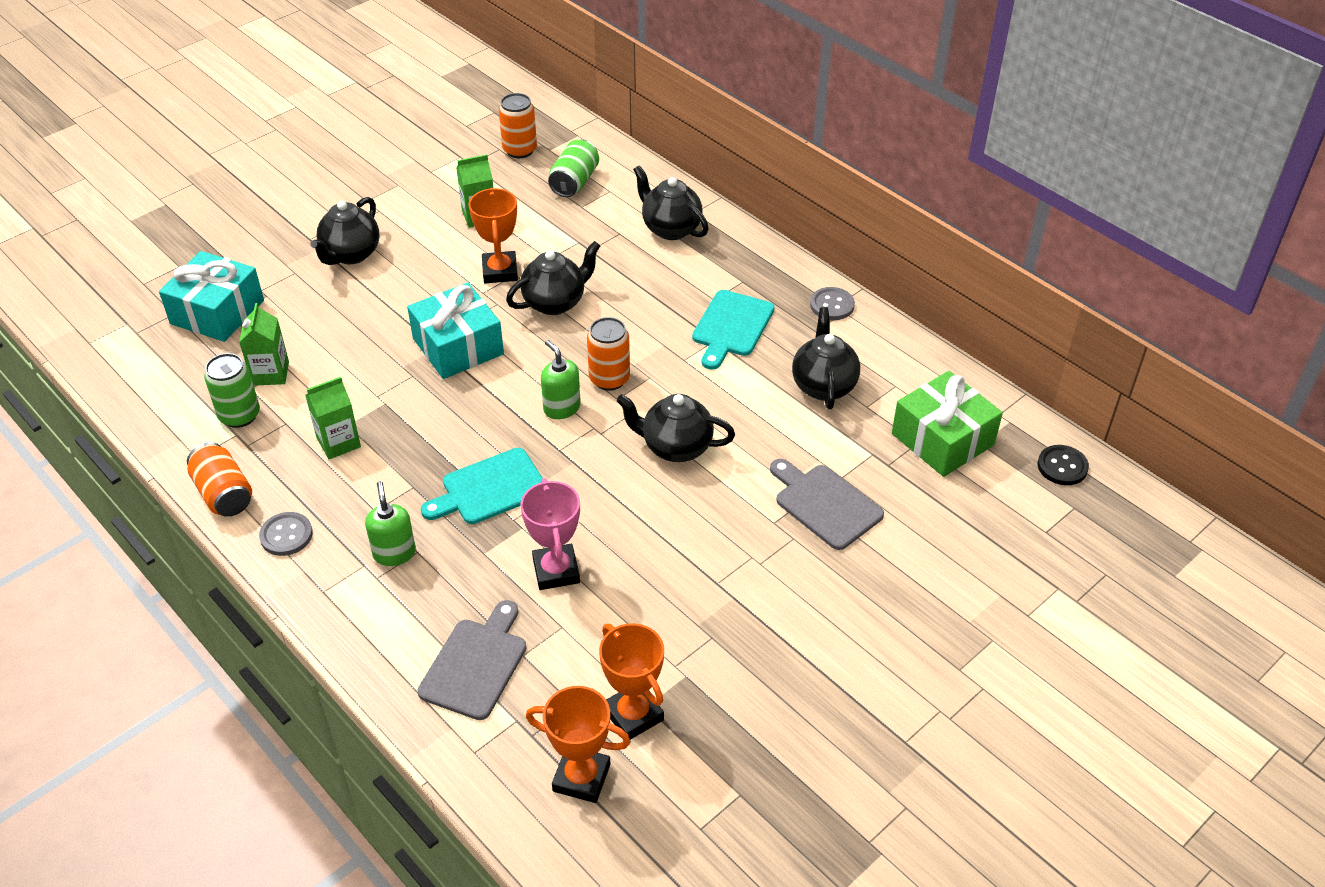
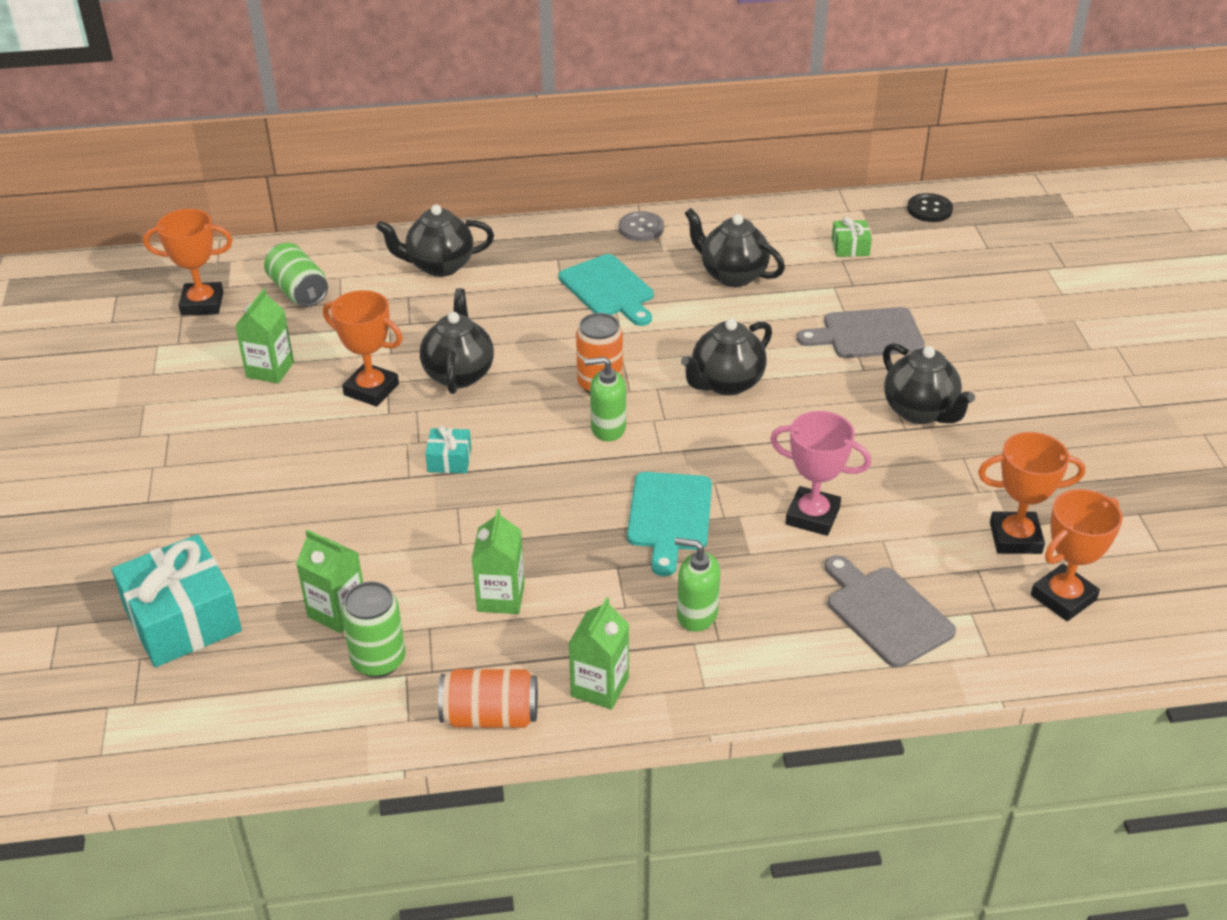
camera: 55 degrees left, 5 degrees down
(286, 535) = (599, 687): grey button -> green carton
(351, 254) = (215, 480): black teapot -> black teapot (920, 412)
(458, 346) = (449, 460): turquoise gift -> turquoise gift, size x0.47
(520, 150) = (202, 304): orange can -> orange trophy
(942, 439) = (850, 247): green gift -> green gift, size x0.47

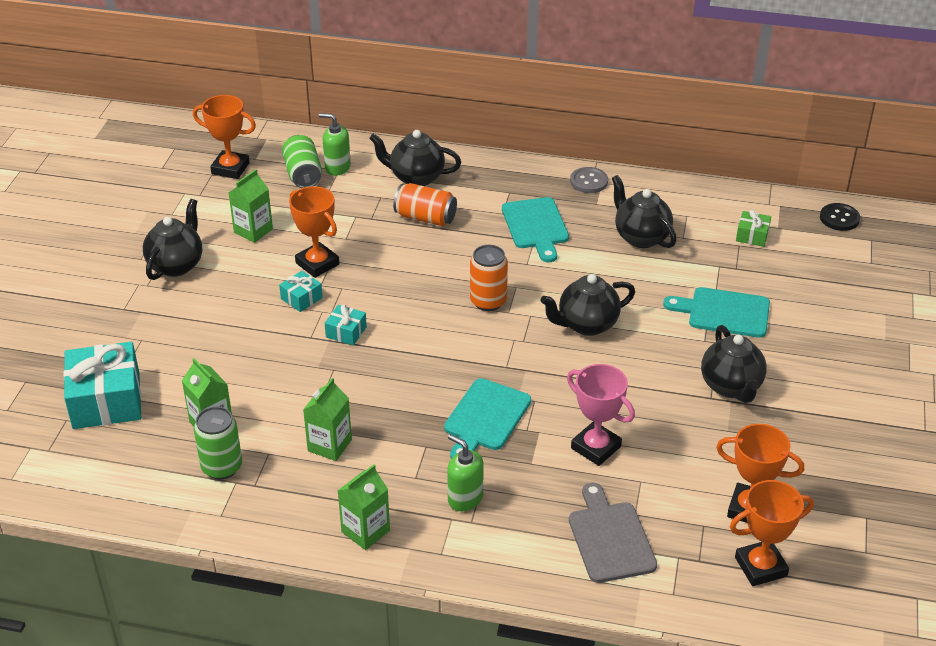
camera: 20 degrees right, 0 degrees up
(373, 434) = (301, 298): none -> turquoise gift
(459, 374) = (387, 267): black teapot -> black teapot (176, 265)
(490, 716) = (278, 529): orange can -> orange can (425, 218)
(607, 428) = (475, 337): green soap dispenser -> green soap dispenser (337, 167)
(867, 334) = (724, 312): grey cutting board -> turquoise cutting board

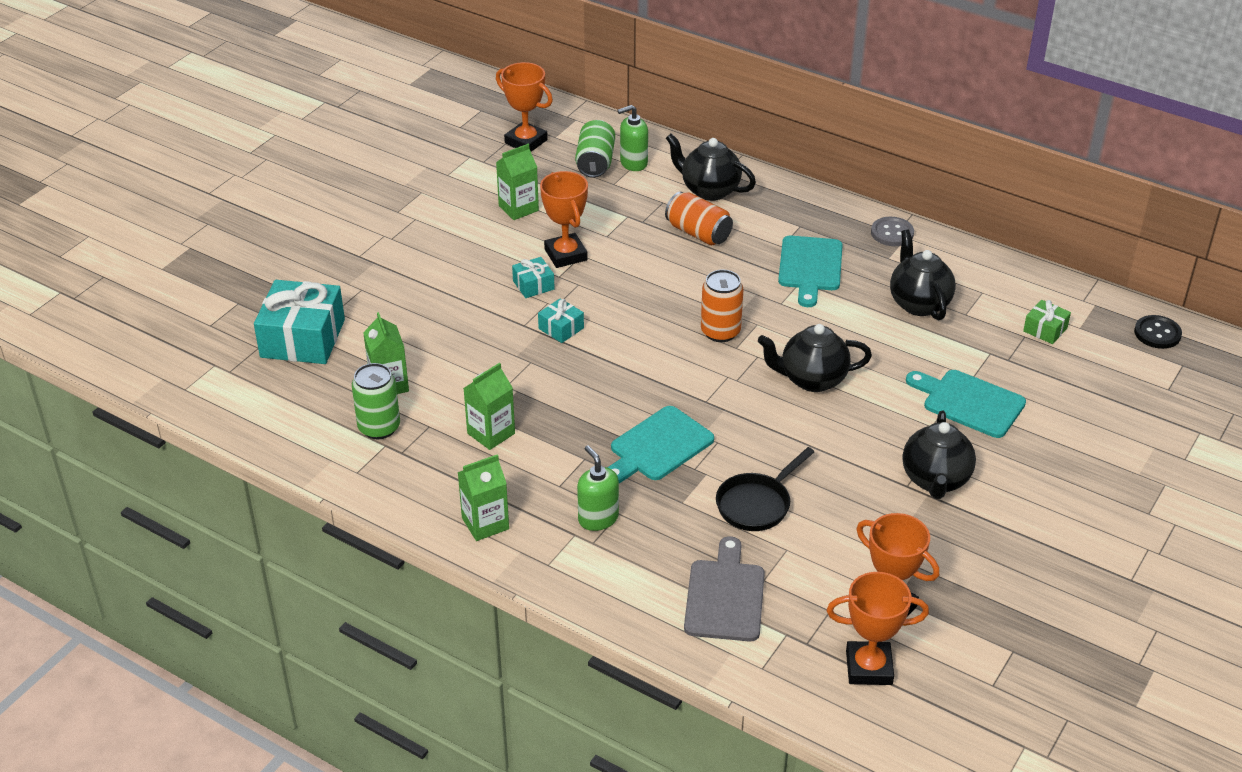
camera: 20 degrees right, 0 degrees up
(176, 265) = (428, 225): black teapot -> none
(337, 167) = (633, 163): green soap dispenser -> green soap dispenser turned 60 degrees counterclockwise
(595, 447) = (757, 504): pink trophy -> black pan

